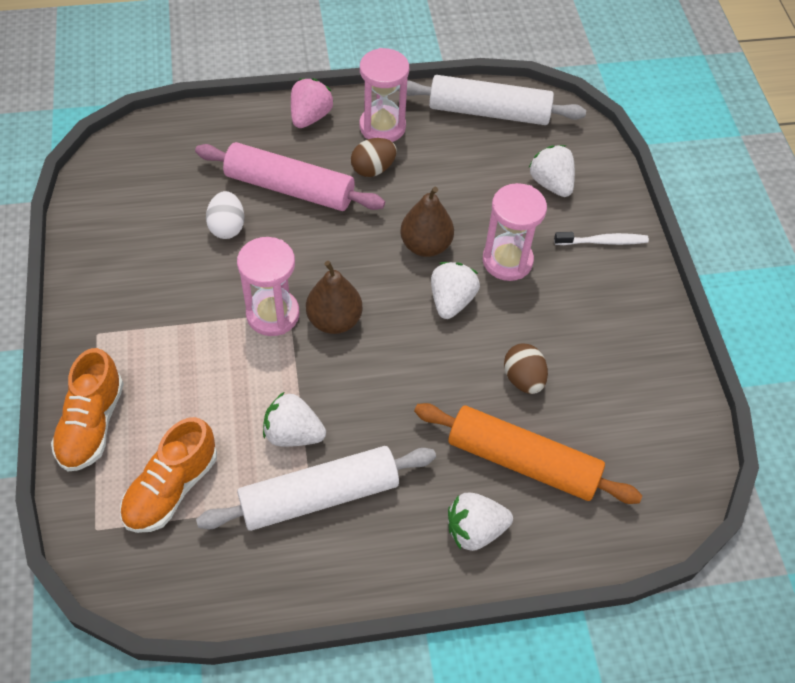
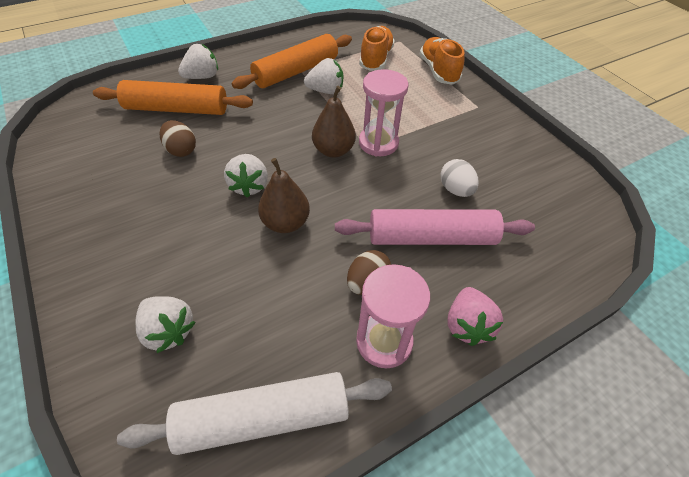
camera: 160 degrees right, 5 degrees down
(319, 496) = (296, 71): white rolling pin -> orange rolling pin
(507, 261) = (207, 231): pink hourglass -> none
(603, 242) = (108, 278): white toothbrush -> none

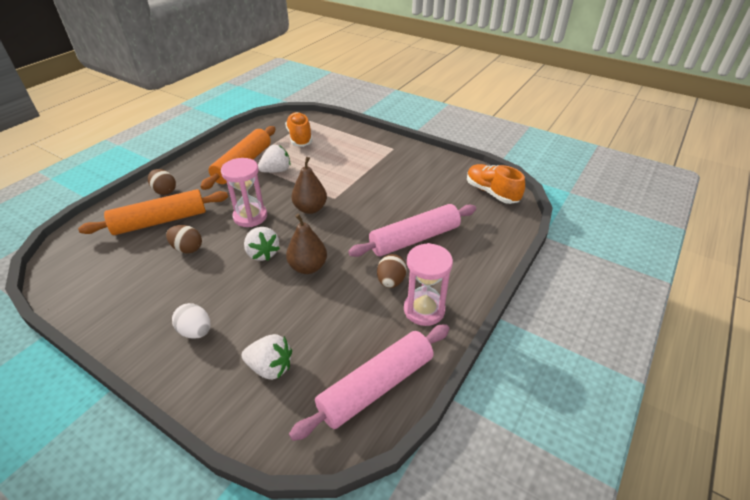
camera: 25 degrees left, 10 degrees down
(202, 77) = (165, 191): white strawberry -> brown egg
(263, 418) = (376, 386): white rolling pin -> pink rolling pin
(378, 143) = (340, 193): pink hourglass -> pink hourglass (250, 216)
(438, 71) = (351, 133): orange shoe -> orange shoe (491, 192)
(455, 190) = (411, 205): white egg -> white egg (196, 331)
(467, 325) = (468, 280): pink strawberry -> none

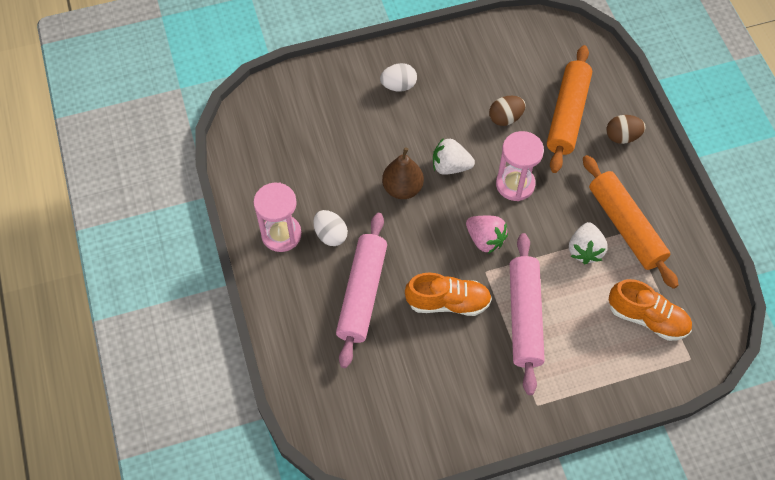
camera: 130 degrees right, 20 degrees up
(270, 367) = (325, 111): white strawberry -> none
(310, 209) = (485, 239): brown pear -> pink strawberry
(376, 386) = (253, 158): pink rolling pin -> pink rolling pin (524, 317)
(391, 281) = (330, 235): brown egg -> white egg
(491, 192) = (362, 430): orange shoe -> orange shoe (448, 302)

